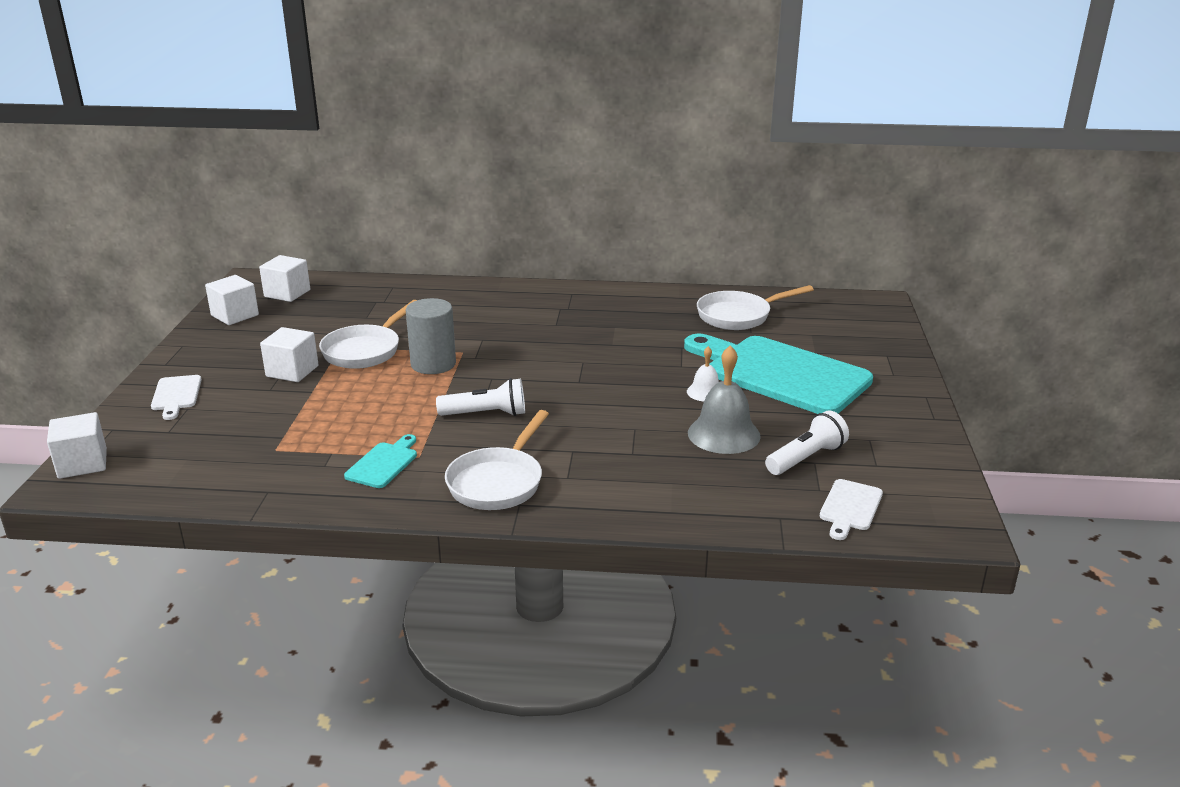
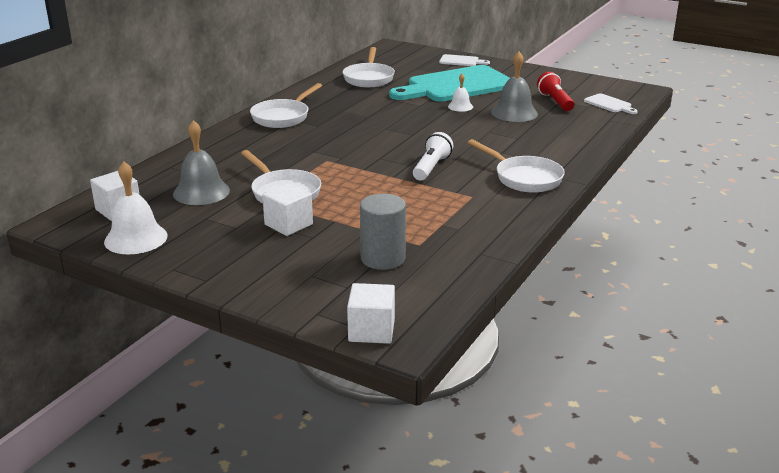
camera: 65 degrees left, 0 degrees up
(176, 395) = (279, 279): white cutting board -> white cutting board (461, 61)
(235, 315) = (136, 238): white cube -> white bell
(344, 314) = (201, 192): none -> grey bell
(383, 463) = (472, 209): turquoise cutting board -> none
(433, 364) = (336, 172): grey cylinder -> grey cylinder (383, 258)
(563, 302) = (283, 117): none -> white pan
(806, 458) = (555, 101): white flashlight -> red flashlight

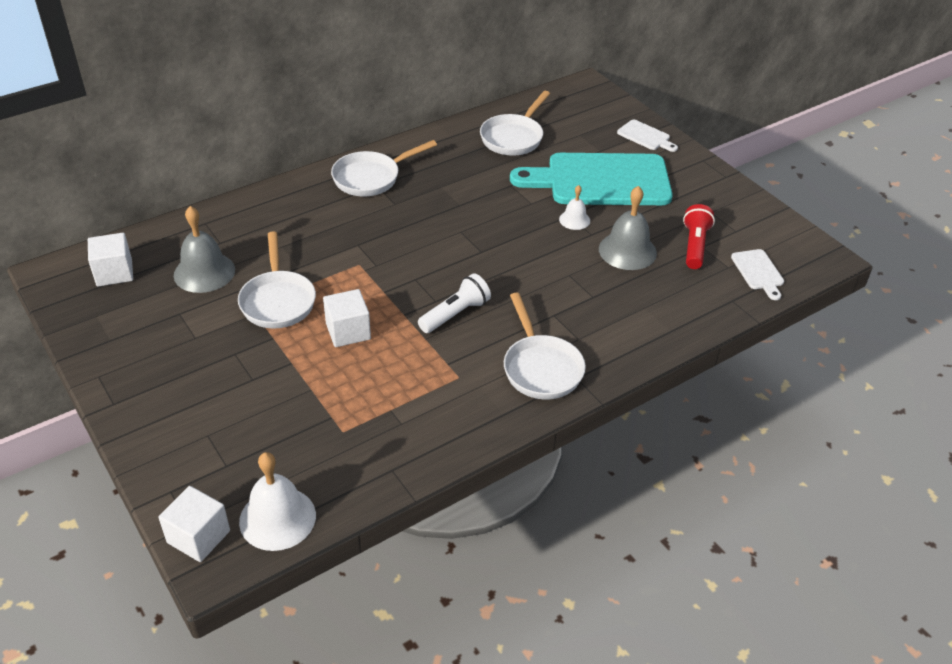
camera: 25 degrees right, 15 degrees up
(136, 238) = (99, 320): white bell -> white bell (277, 518)
(288, 224) = (245, 352): white cube -> white cube (348, 331)
(383, 258) = (291, 438): grey cylinder -> none

